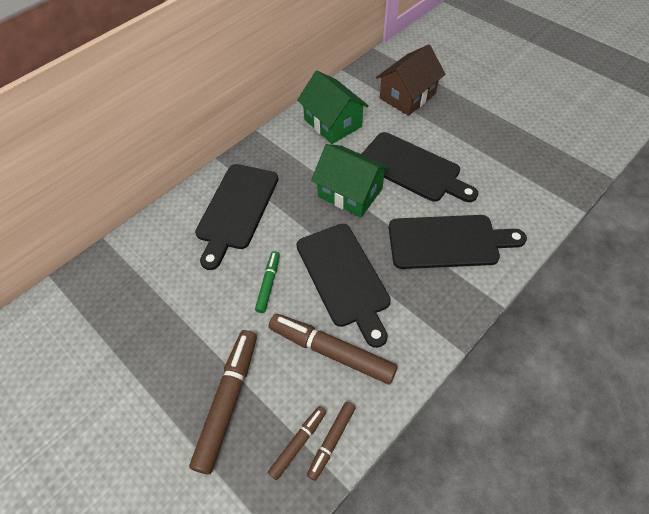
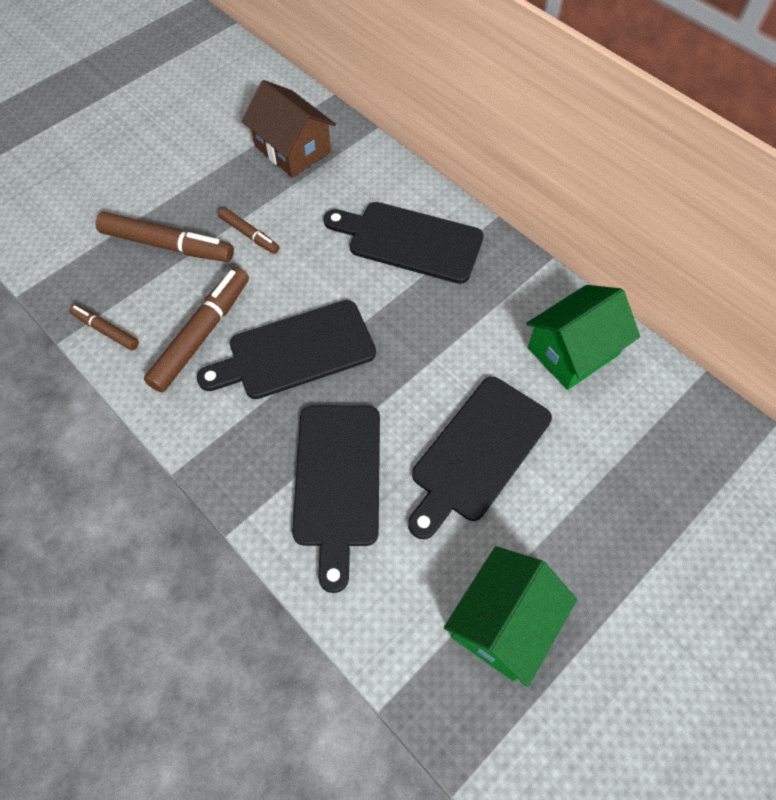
camera: 90 degrees right, 5 degrees up
(268, 284) = (298, 275): green marker -> none
(298, 443) = (112, 302): brown marker -> brown marker (249, 235)
(350, 192) = (433, 366): green house -> green house (503, 622)
(407, 96) = (647, 465): brown house -> brown house (292, 149)

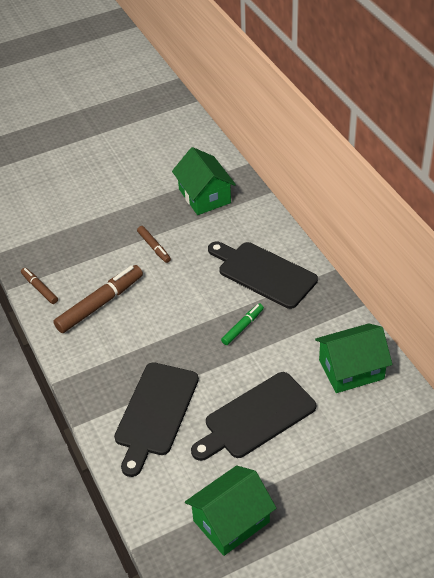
camera: 20 degrees right, 15 degrees down
(168, 245) = (97, 243): brown marker -> none
(292, 149) = (204, 196): brown house -> green house
(296, 351) = (158, 328): black cutting board -> none
(410, 323) = (242, 327): none -> green marker

